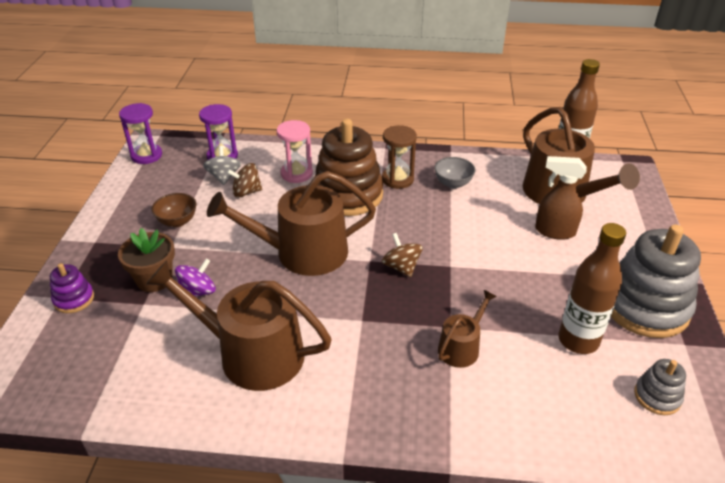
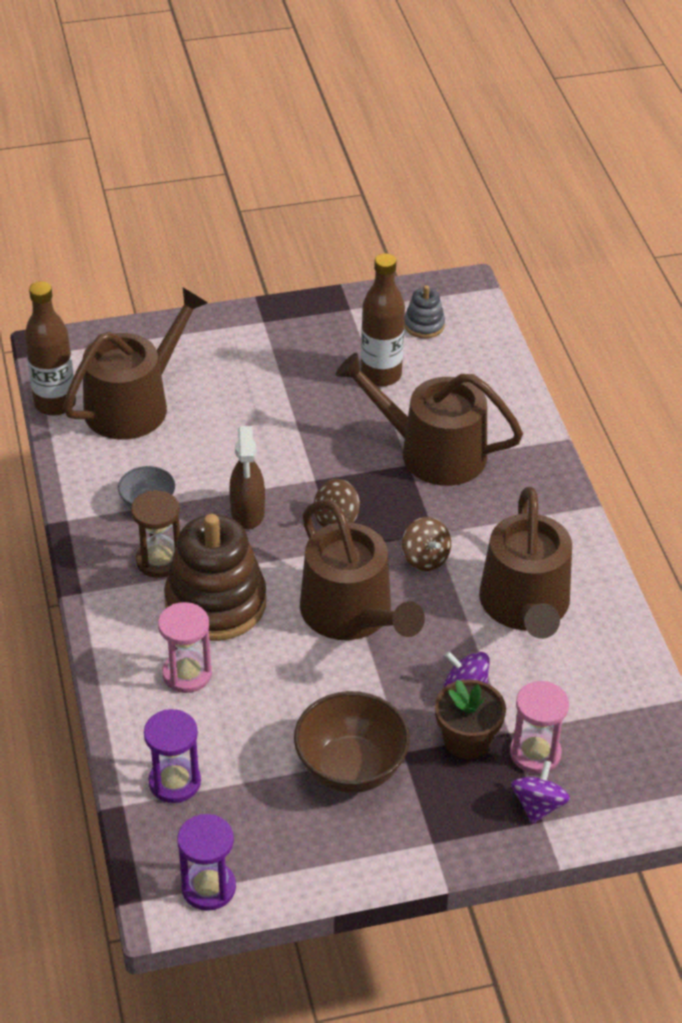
camera: 110 degrees left, 5 degrees up
(74, 299) = (538, 805): purple stacking toy -> purple spinning top
(114, 312) = (535, 753): none -> pink hourglass
(177, 221) = (351, 768): brown bowl -> brown bowl, size x1.77
(224, 177) = (227, 757): grey spinning top -> none
(246, 192) = (254, 716): brown spinning top -> brown spinning top (425, 558)
(461, 347) = (432, 452): brown watering can -> brown watering can, size x2.00
(554, 231) = (214, 403): brown spray bottle -> brown spray bottle (247, 513)
(645, 306) = (310, 333): grey stacking toy -> none

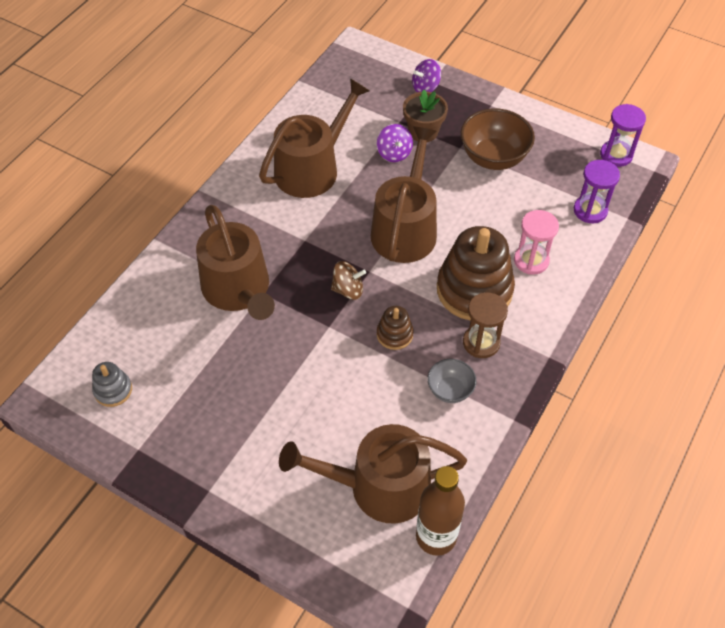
camera: 135 degrees left, 10 degrees up
(247, 513) = (394, 334): brown spray bottle -> brown stacking toy
(381, 375) = (193, 372): brown bottle -> none
(425, 558) = (328, 230): brown spinning top -> none
(535, 753) = (399, 106): pink hourglass -> none

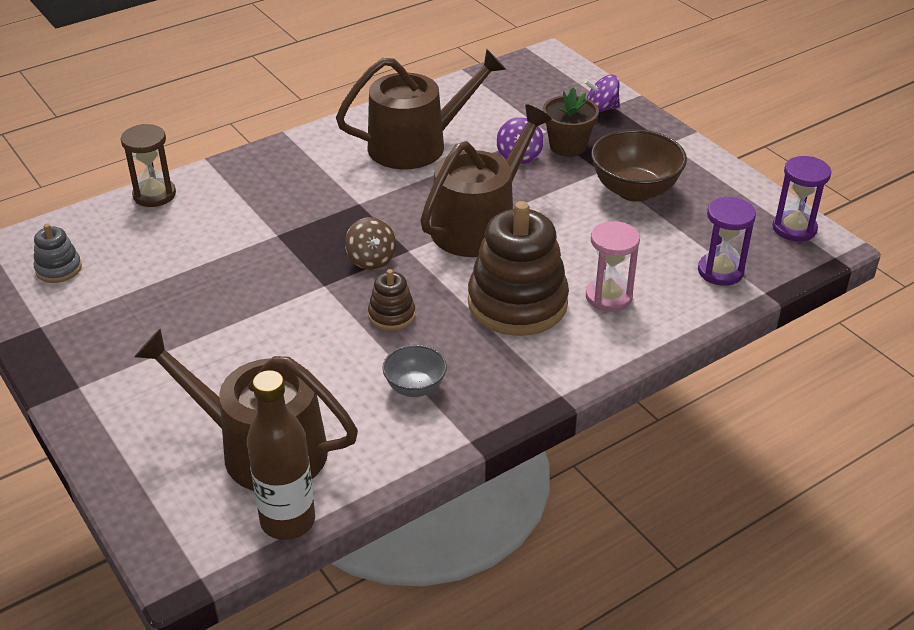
camera: 25 degrees right, 15 degrees down
(238, 290) = (254, 225): brown watering can -> none
(348, 290) = (371, 259): brown spinning top -> brown spinning top turned 45 degrees clockwise
(481, 342) = (487, 355): brown hourglass -> brown hourglass (154, 195)

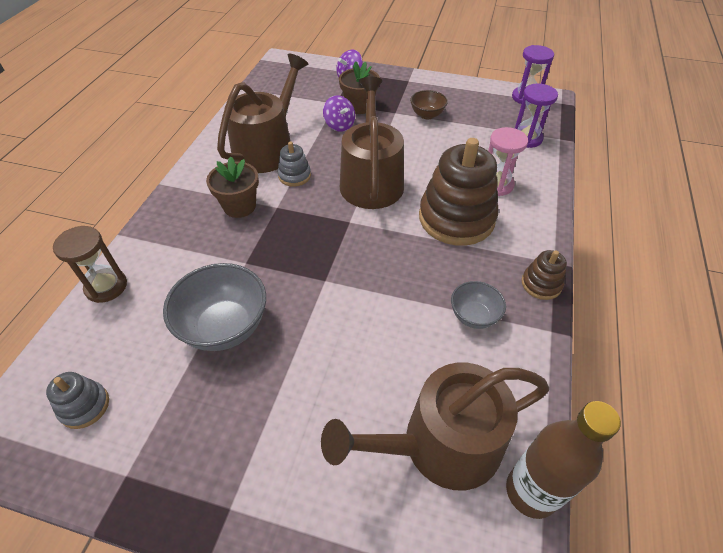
camera: 40 degrees left, 10 degrees up
(205, 273) = (225, 327): none -> grey bowl
(327, 186) = (239, 206): none -> brown flower pot
(371, 259) = (334, 242): brown spinning top -> none
(391, 315) = (395, 274): brown stacking toy -> brown stacking toy (541, 284)
(410, 183) = (294, 176): none -> grey stacking toy
(634, 190) = (427, 115): brown bowl -> brown bowl, size x0.56

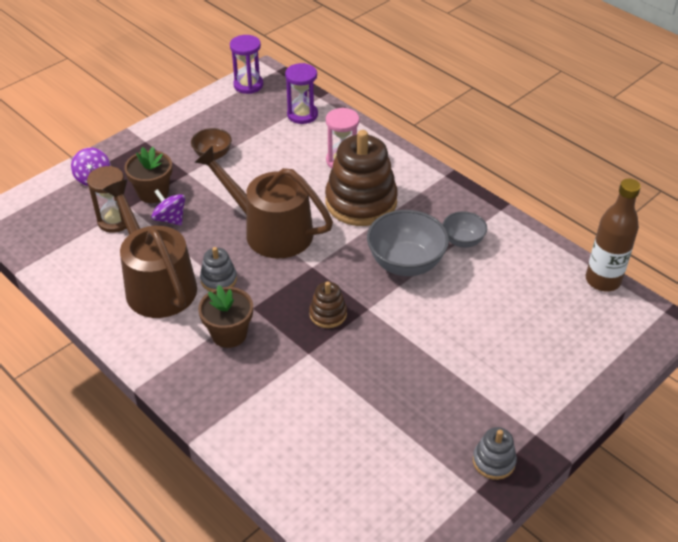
camera: 60 degrees left, 5 degrees down
(84, 406) = (395, 506): grey stacking toy -> grey stacking toy (493, 461)
(106, 286) = (262, 465): brown hourglass -> brown hourglass (115, 221)
(225, 327) = (373, 390): grey bowl -> grey bowl (405, 263)
(339, 125) = (170, 219): purple spinning top -> purple spinning top turned 135 degrees counterclockwise
(440, 444) = (550, 306): brown watering can -> none
(541, 284) = (459, 192): brown stacking toy -> brown stacking toy (328, 314)

